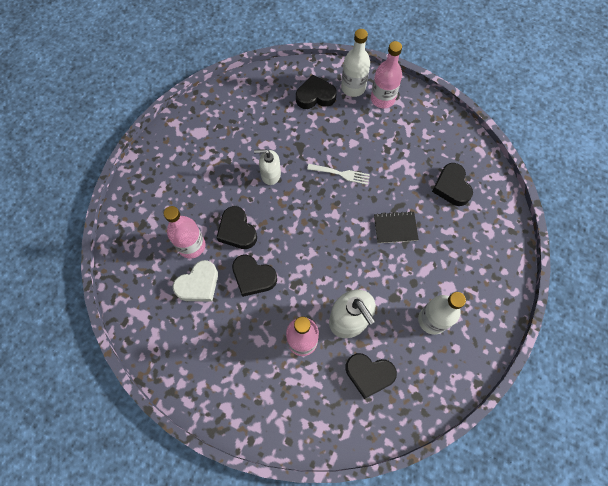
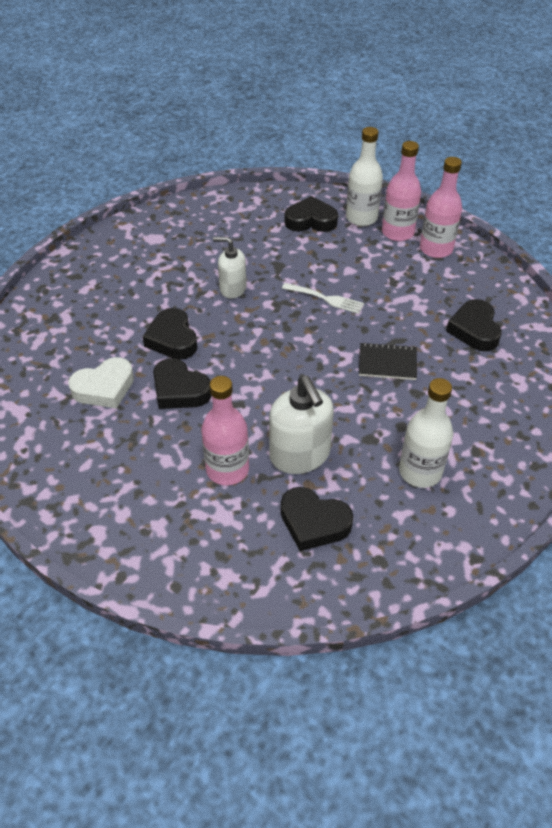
camera: 10 degrees right, 20 degrees down
(191, 246) = (108, 347): pink bottle -> pink bottle (436, 249)

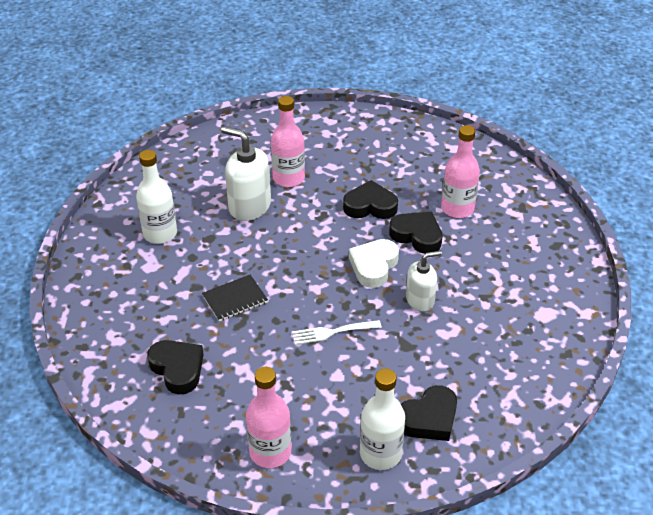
camera: 145 degrees right, 5 degrees down
(104, 388) = (421, 183): white heart -> white heart (373, 266)
(314, 522) = (210, 177): black heart -> none
(397, 232) = (326, 454): pink bottle -> pink bottle (457, 208)

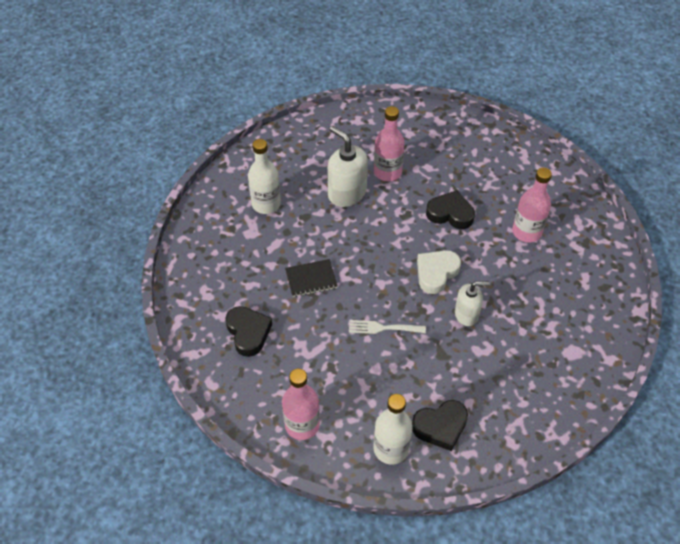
camera: 15 degrees right, 10 degrees up
(417, 236) = (482, 251): black heart -> none

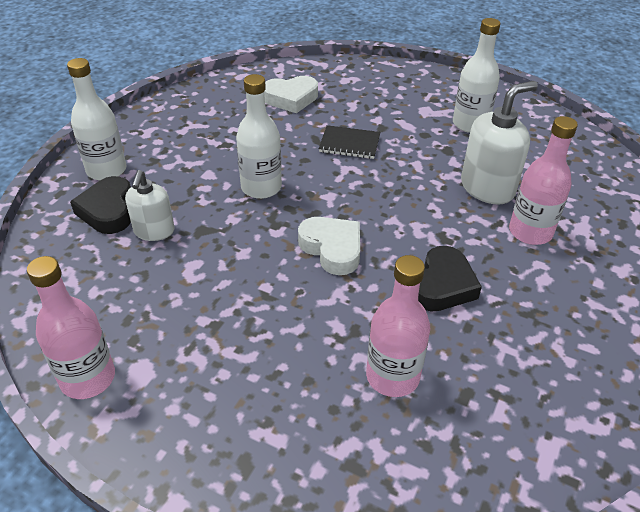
camera: 100 degrees right, 10 degrees down
(248, 333) = (291, 98): black heart -> white heart
(302, 425) = (169, 119): pink bottle -> pink bottle (88, 378)
(311, 279) = (349, 144): black notebook -> black notebook turned 75 degrees counterclockwise
(383, 328) = (261, 187): white fork -> white bottle
(466, 314) = (253, 265): white soap dispenser -> white soap dispenser (154, 231)

